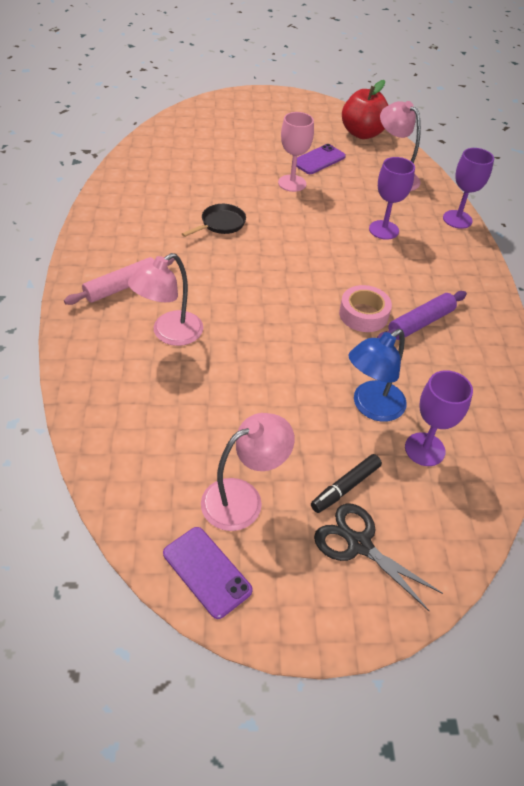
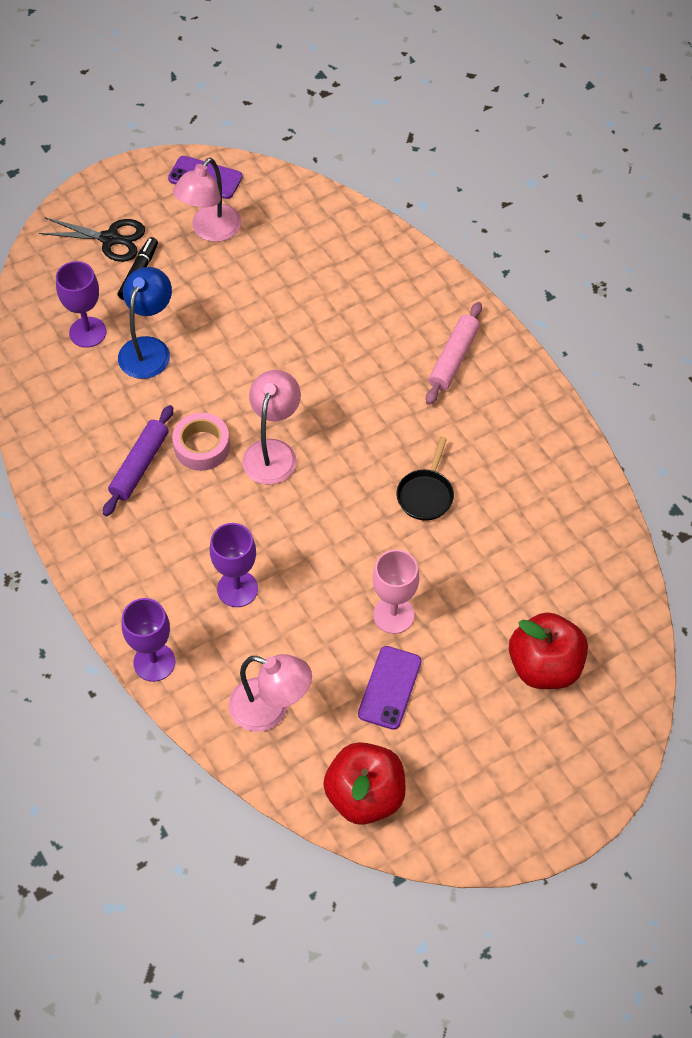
camera: 155 degrees right, 10 degrees up
(169, 334) = (368, 332): pink lamp -> pink lamp (273, 452)
(225, 136) = (544, 666): none -> red apple

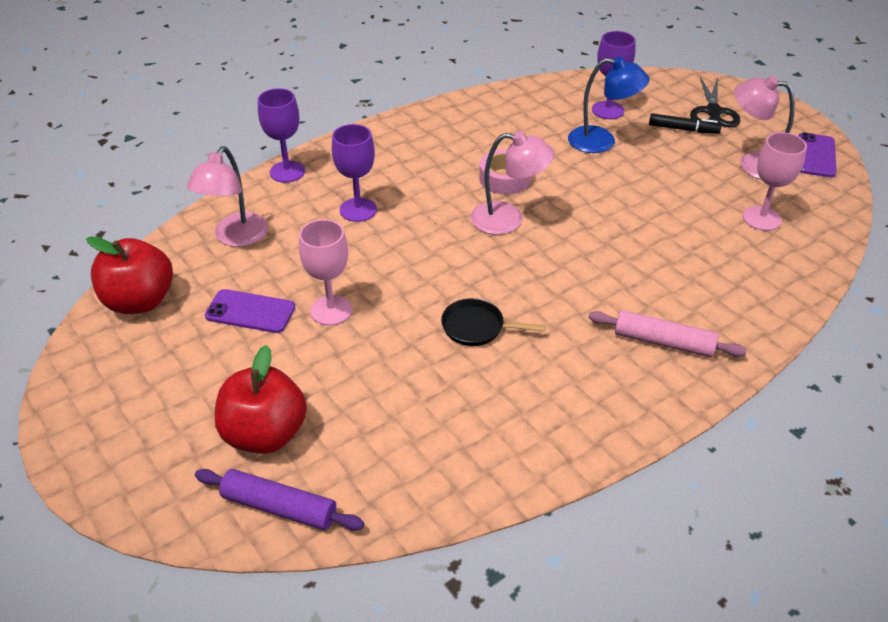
camera: 85 degrees right, 15 degrees down
(140, 465) = (478, 148): purple rolling pin -> purple rolling pin (279, 507)
(298, 247) = (761, 218): none -> pink goblet

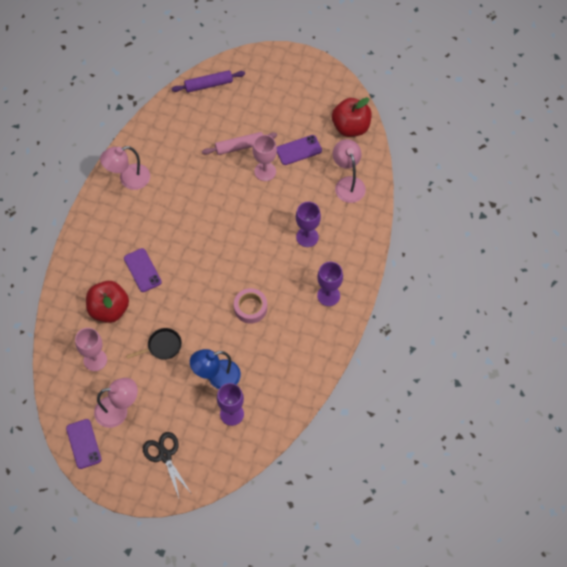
camera: 145 degrees right, 20 degrees up
(265, 434) = (239, 105): red apple -> red apple (109, 309)
(287, 172) = (369, 241): purple goblet -> purple goblet (328, 295)
(477, 327) = (195, 200): black pan -> black pan (162, 346)
(508, 220) = (227, 277): pink lamp -> pink lamp (128, 179)
(629, 281) = (142, 270): none -> purple phone
(663, 342) = (108, 241): pink rolling pin -> pink rolling pin (240, 146)
(683, 129) = (175, 422): black marker -> none

